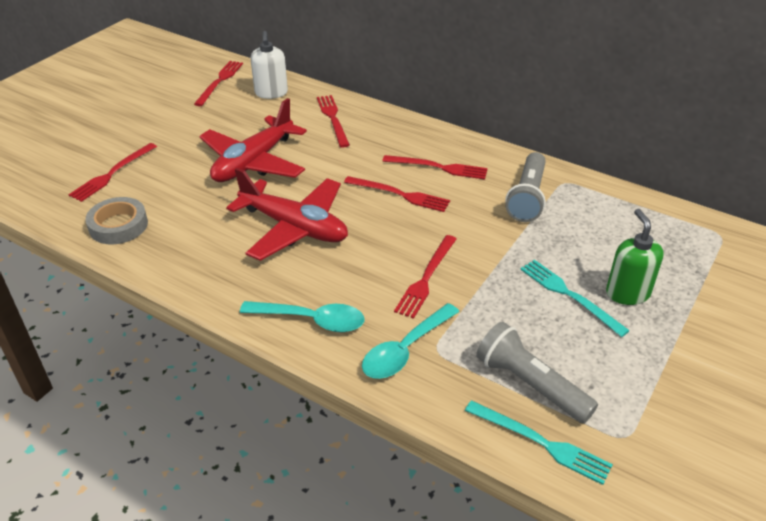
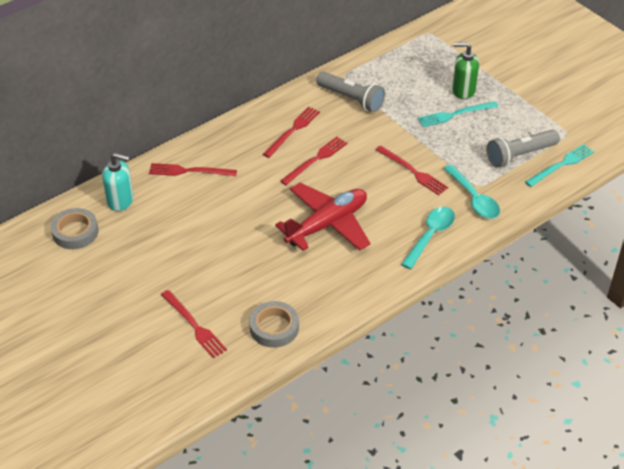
camera: 70 degrees left, 5 degrees up
(219, 81) = (75, 232): red fork -> grey tape
(254, 162) = (227, 232): red plane -> none
(271, 93) = (120, 201): white soap dispenser -> turquoise soap dispenser

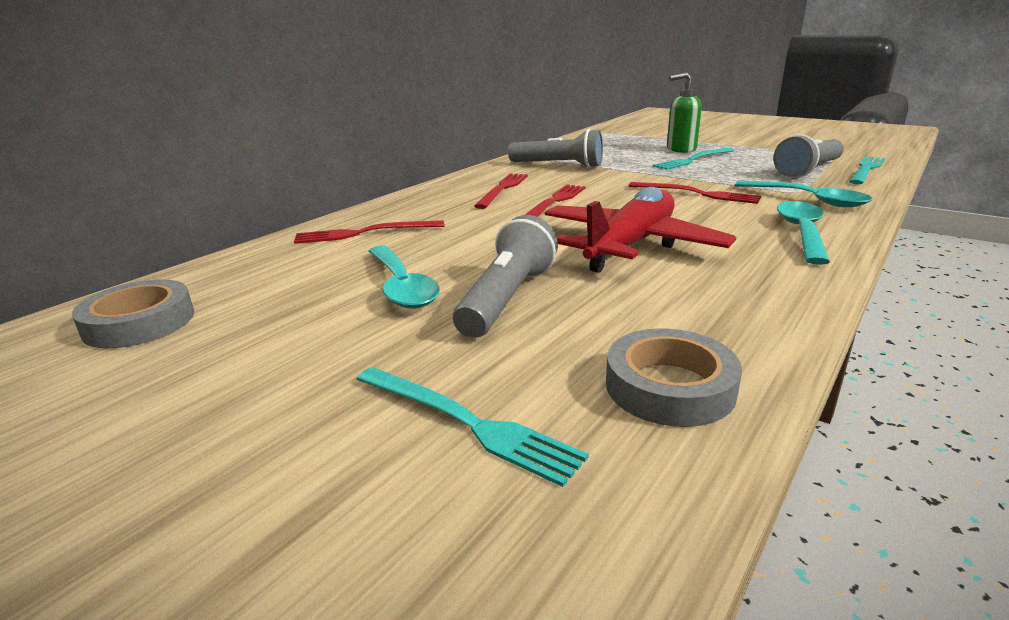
camera: 15 degrees left, 20 degrees down
(120, 201) = (243, 274): turquoise soap dispenser -> none
(194, 325) = (467, 423): red fork -> turquoise fork
(195, 233) = (402, 287): none -> turquoise spoon
(240, 256) = (507, 299): none -> grey flashlight

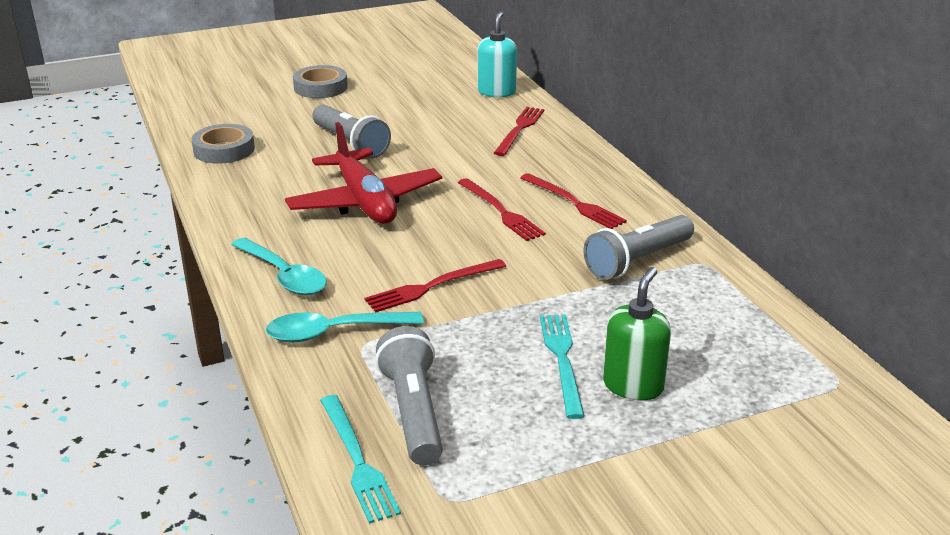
camera: 120 degrees right, 5 degrees up
(139, 322) = (451, 69): grey tape -> grey tape (320, 87)
(241, 269) = (496, 92): none -> turquoise soap dispenser
(402, 287) = (407, 123): turquoise spoon -> none
(467, 423) = (268, 111): turquoise fork -> none

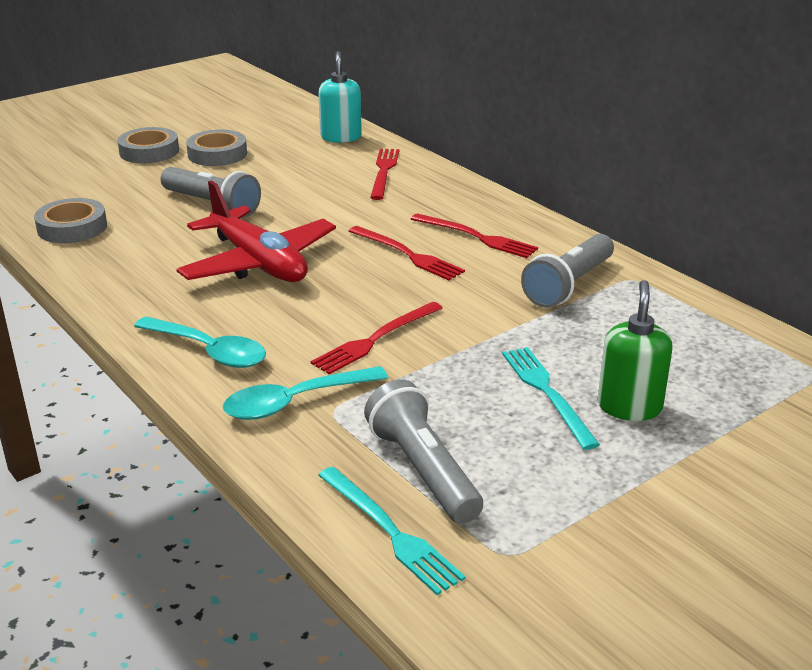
camera: 15 degrees left, 0 degrees up
(378, 96) = (217, 154): none -> grey tape

